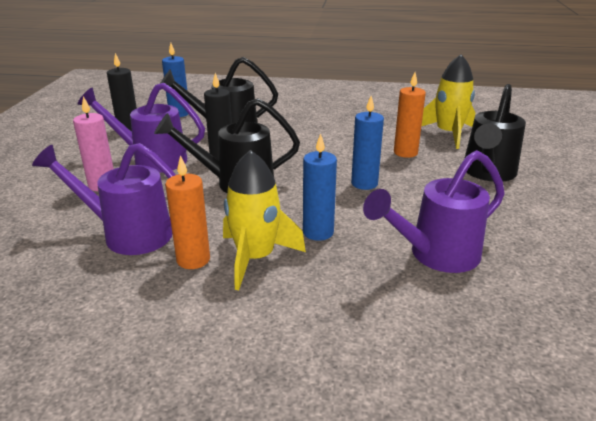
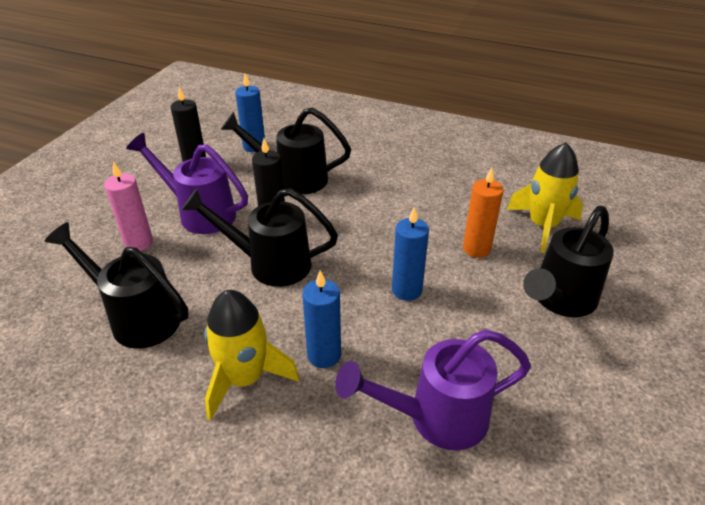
camera: 15 degrees right, 10 degrees up
(127, 234) = (136, 317): purple watering can -> black watering can
(193, 259) = (184, 367): orange candle -> none

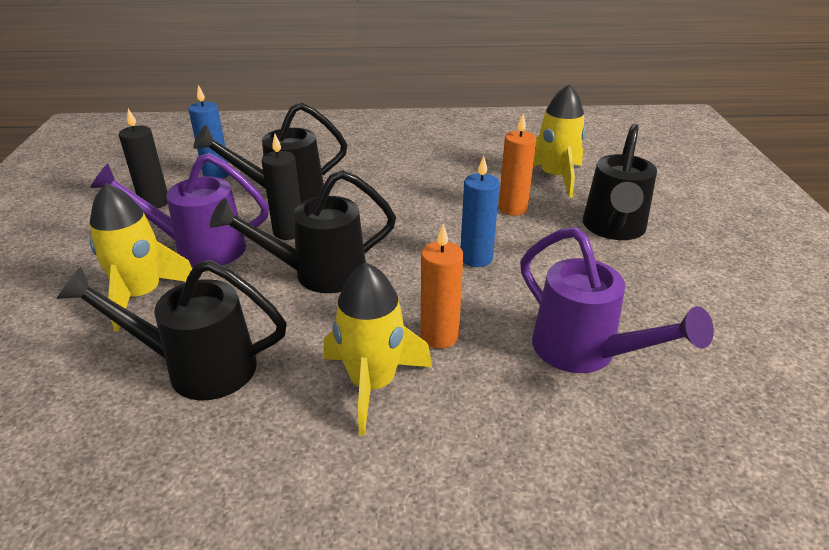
camera: 25 degrees left, 5 degrees down
(139, 243) = (142, 295): pink candle -> yellow rocket
(324, 355) = (439, 336): blue candle -> orange candle
(435, 418) = (585, 353): purple watering can -> purple watering can turned 90 degrees counterclockwise

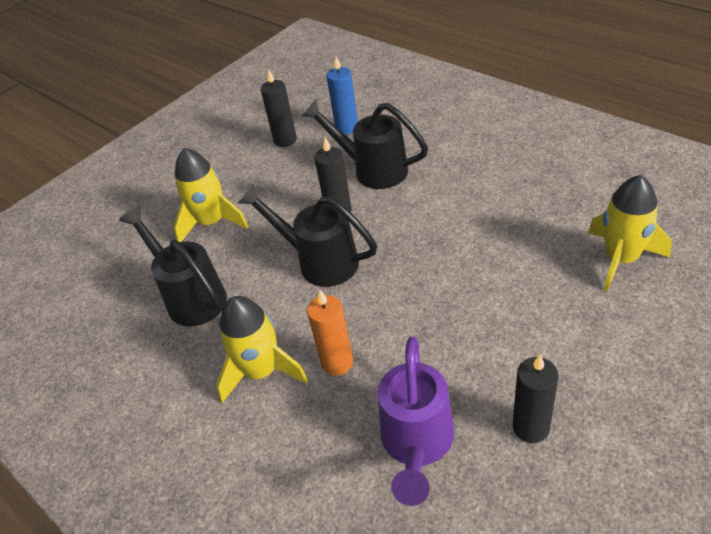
camera: 50 degrees right, 10 degrees up
(199, 248) = (273, 198): purple watering can -> none
(476, 258) = (440, 310): blue candle -> none
(512, 208) = (532, 275): orange candle -> none
(613, 229) = (598, 349): black watering can -> none
(641, 294) = (531, 427): none -> black candle

